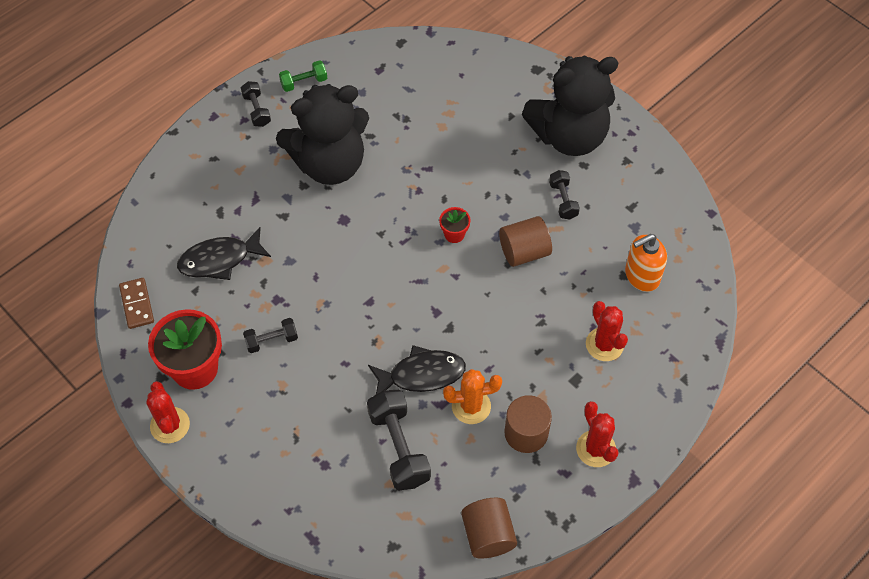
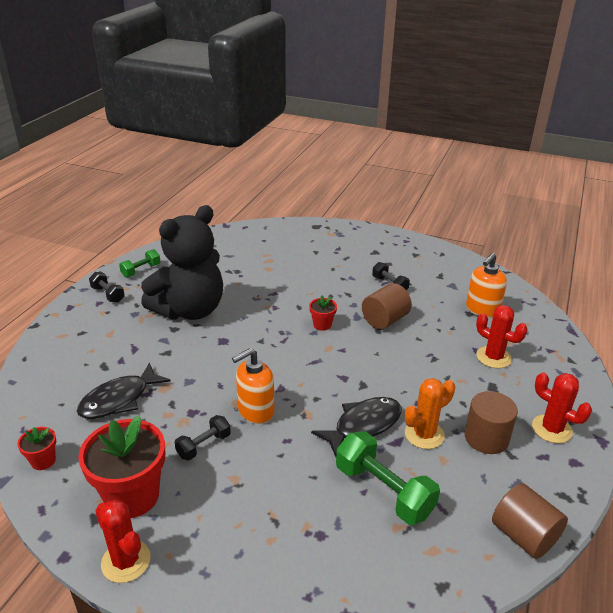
camera: 25 degrees left, 25 degrees down
(137, 304) = (43, 461): brown domino -> red flower pot
(333, 320) = (255, 411): none -> orange soap dispenser
(399, 447) = (383, 491): black dumbbell -> green dumbbell
(569, 136) = (365, 252): black teddy bear -> none

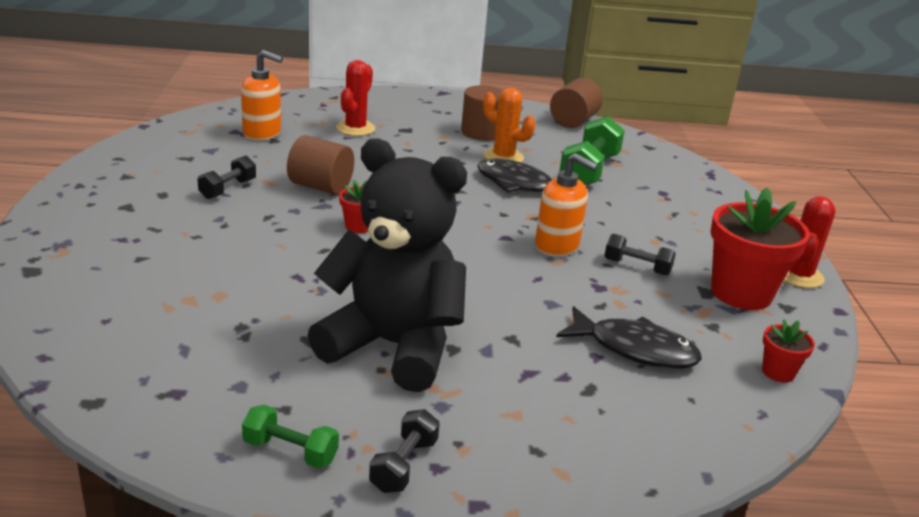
camera: 115 degrees left, 5 degrees down
(551, 429) = (445, 108): red cactus -> none

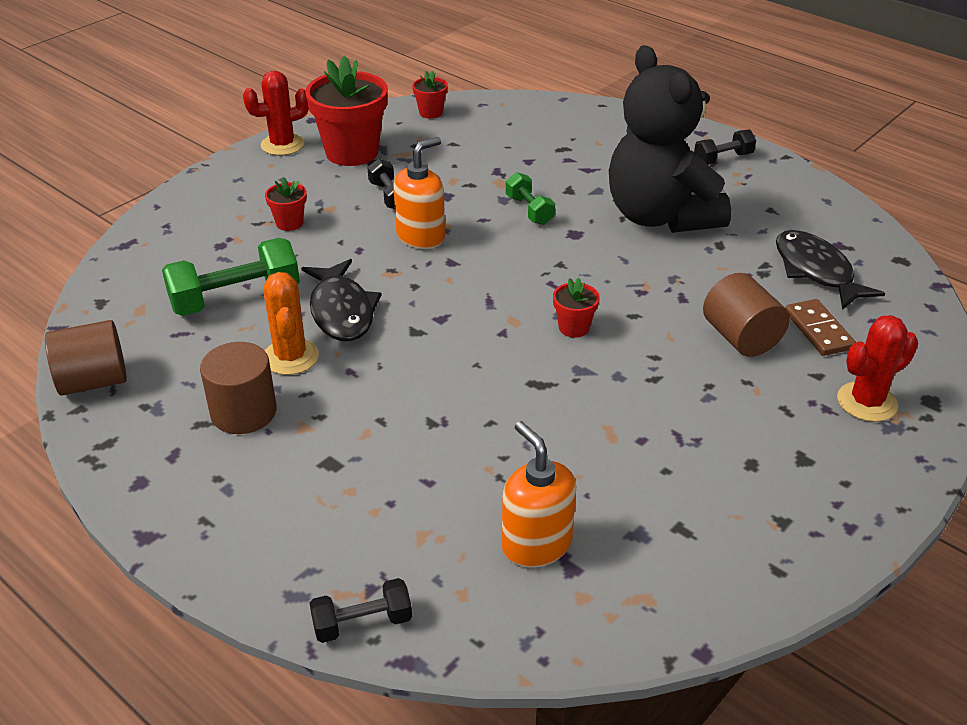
camera: 135 degrees left, 10 degrees up
(156, 292) = (818, 330): none -> brown domino
(228, 189) = (668, 440): black dumbbell -> black dumbbell (362, 623)
(290, 451) = (784, 188): green dumbbell -> green dumbbell (529, 210)
(320, 187) = (558, 399): brown cylinder -> brown cylinder (741, 338)
(355, 128) = (395, 496): red cactus -> red cactus (866, 402)
(557, 246) = (421, 236): orange soap dispenser -> orange soap dispenser turned 60 degrees clockwise
(634, 349) = (496, 154): black fish -> black fish (816, 271)
(656, 220) = (289, 223): none -> red flower pot

